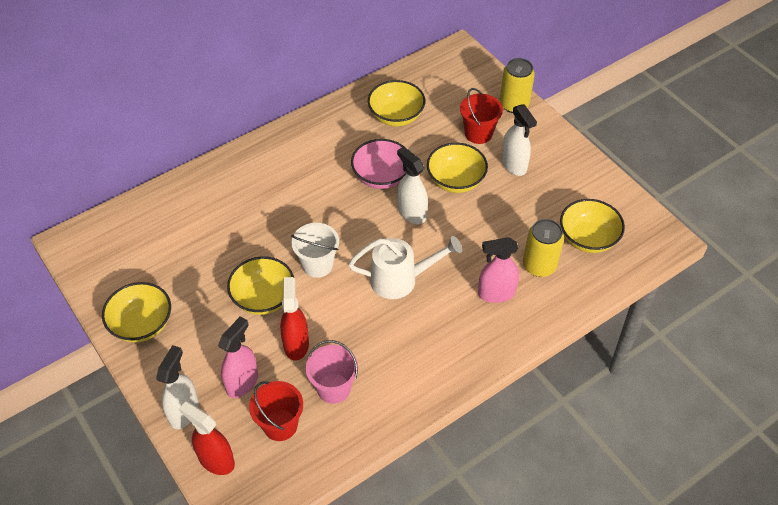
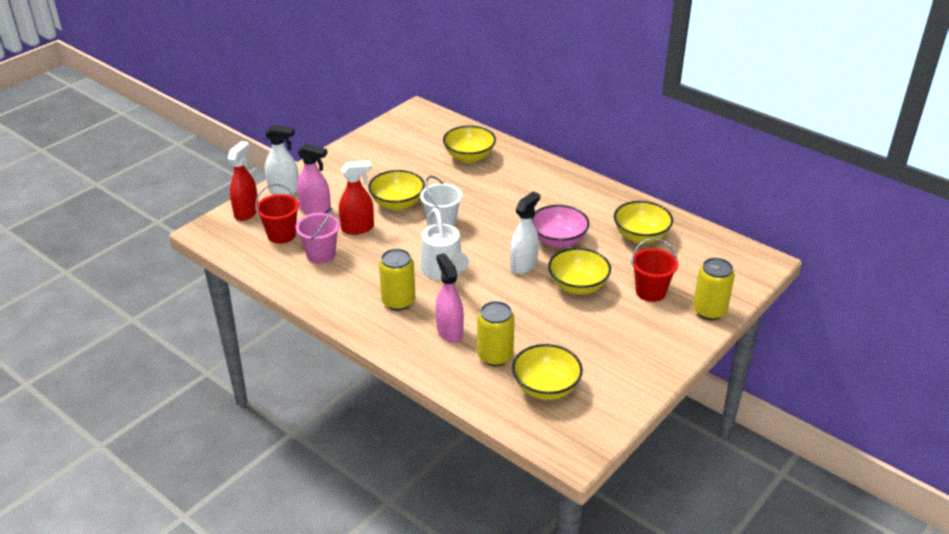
camera: 75 degrees right, 15 degrees down
(142, 325) = (354, 156): yellow bowl -> yellow bowl (469, 157)
(439, 328) = (398, 301): none -> yellow can
(514, 165) = (621, 322): white spray bottle -> none

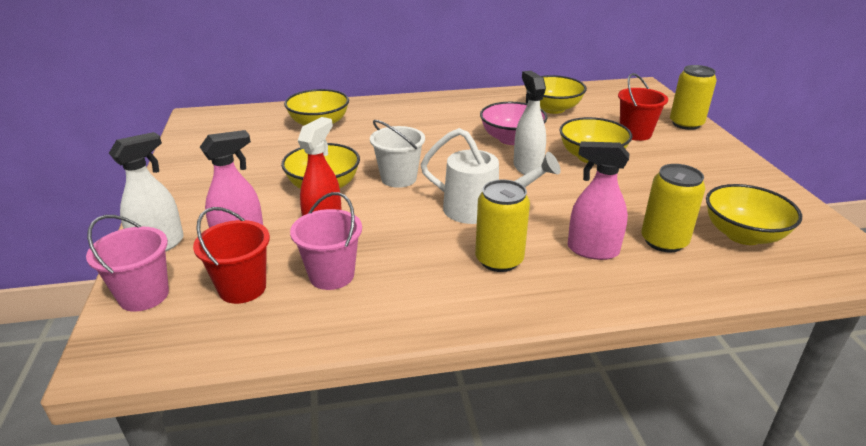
camera: 50 degrees left, 5 degrees down
(246, 212) = (144, 295): red spray bottle -> pink bucket

